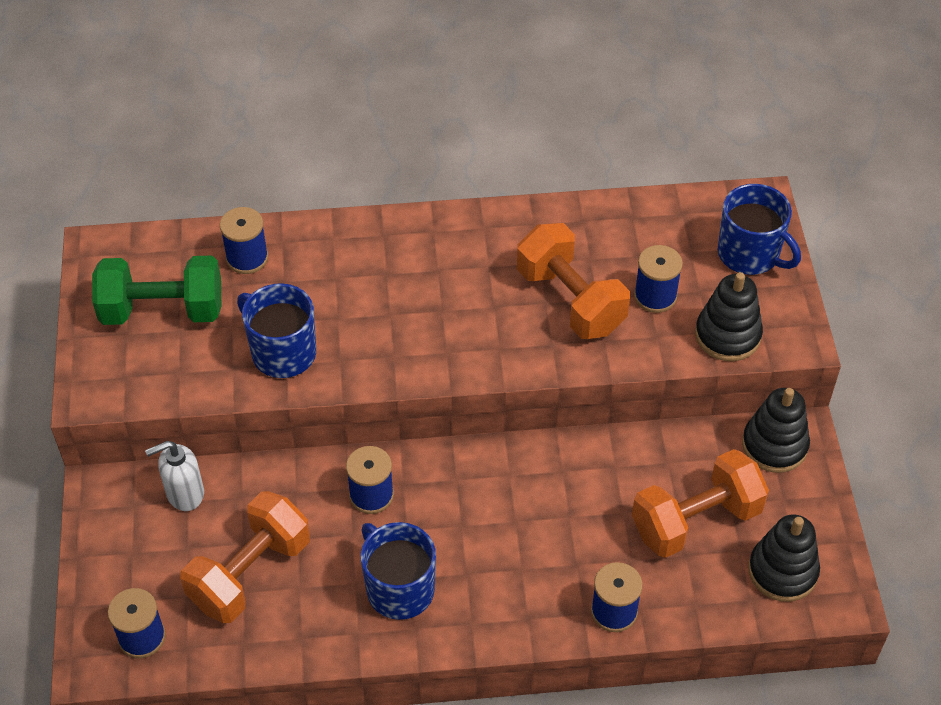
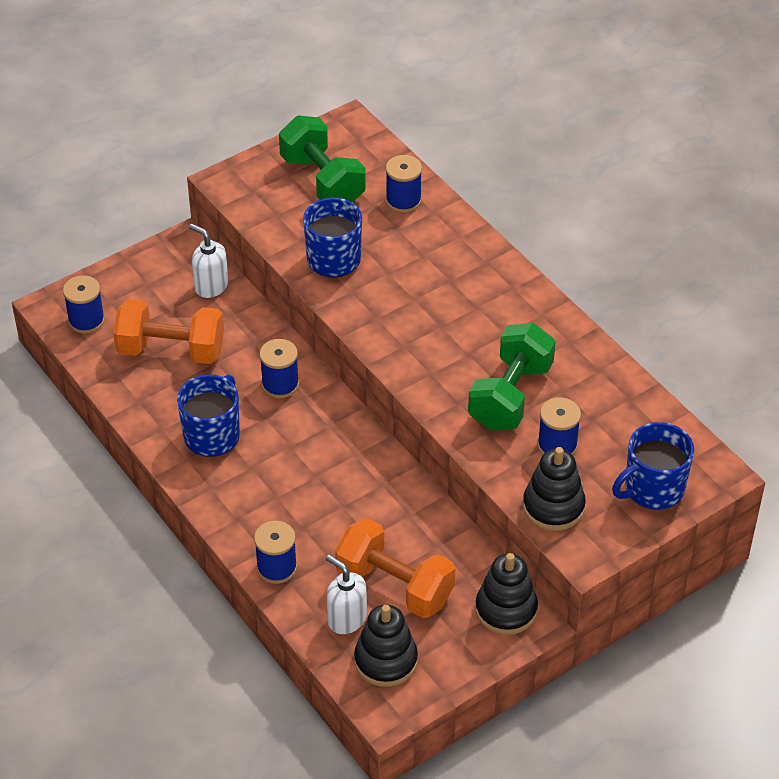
camera: 60 degrees right, 5 degrees down
(570, 300) = (510, 396): orange dumbbell -> green dumbbell
(713, 580) = (346, 619): none -> white soap dispenser
(750, 254) = (653, 489): blue mug -> blue mug turned 45 degrees clockwise

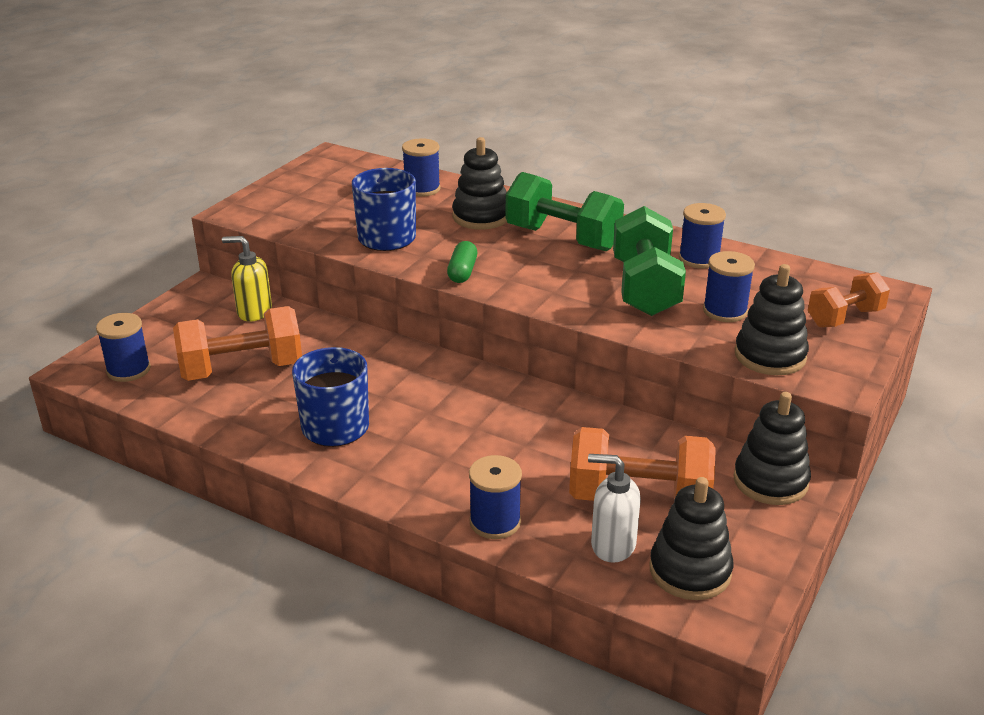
camera: 25 degrees left, 15 degrees down
(211, 286) = (254, 312): white soap dispenser -> yellow soap dispenser
(280, 384) = (381, 366): blue spool -> blue spool (699, 259)
(322, 181) = (333, 192): green dumbbell -> green dumbbell (562, 238)
(371, 324) = (462, 272): none -> green capsule
(432, 257) = (481, 217): none -> black stacking toy
(653, 489) = (845, 318): blue mug -> orange dumbbell

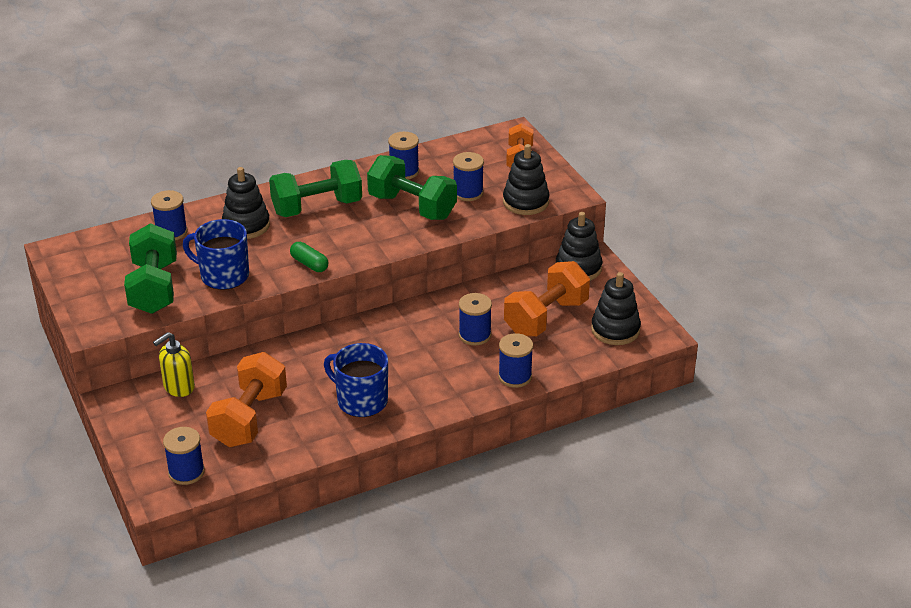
camera: 55 degrees left, 5 degrees up
(327, 214) = (154, 288): none -> green dumbbell
(537, 455) = (474, 335): none -> blue spool
(612, 545) = (573, 345): white soap dispenser -> none

